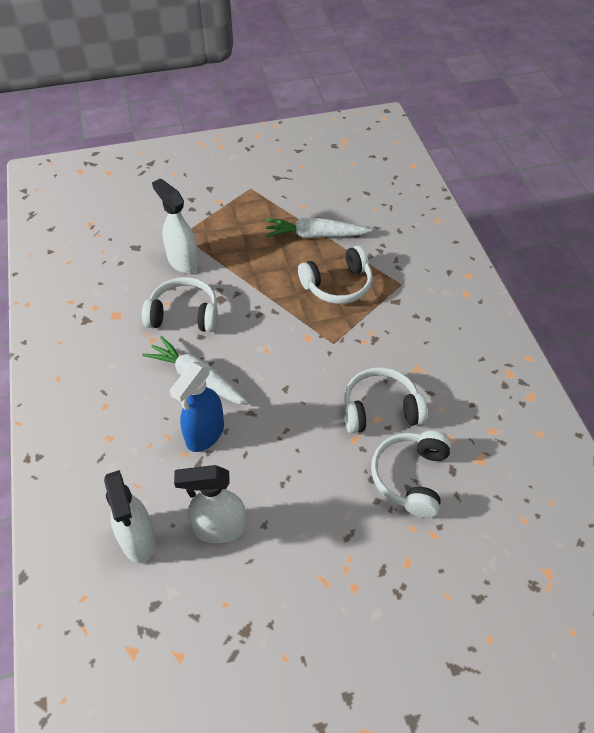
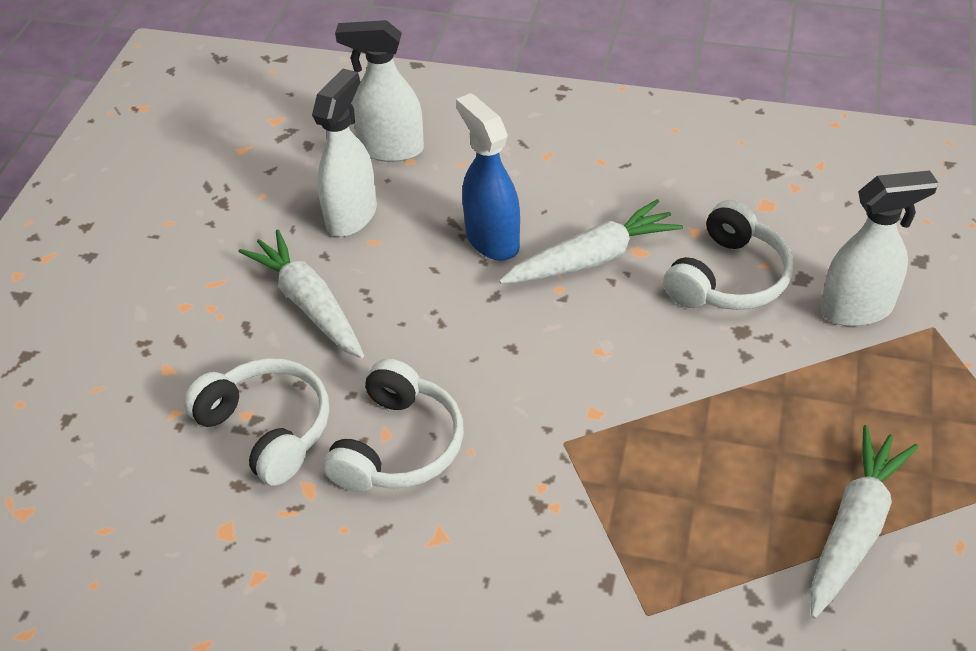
camera: 120 degrees right, 5 degrees down
(311, 509) = (309, 304): none -> white carrot
(338, 285) = (696, 507): white headphones -> none

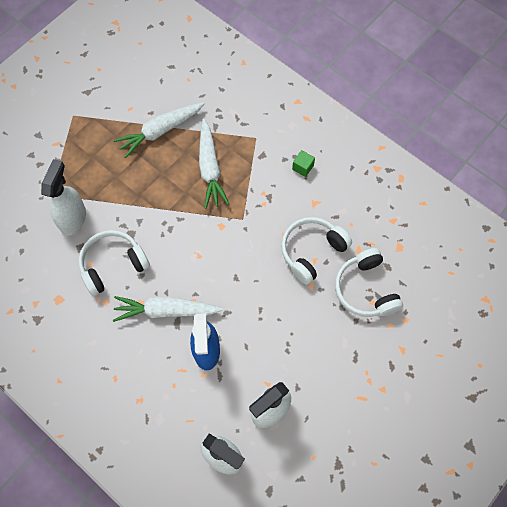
camera: 155 degrees left, 20 degrees up
(309, 304) = (318, 355): white carrot -> white carrot (210, 168)
(504, 598) = (303, 167): none -> green cube
(857, 309) = (73, 219): white spray bottle -> white spray bottle turned 90 degrees clockwise

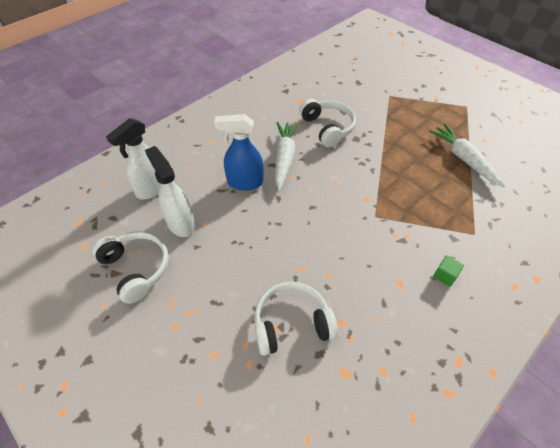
camera: 95 degrees right, 15 degrees down
(73, 219) = (368, 107): white spray bottle -> none
(210, 168) = (429, 194): white carrot -> none
(312, 251) = (339, 274): white headphones -> white headphones (136, 269)

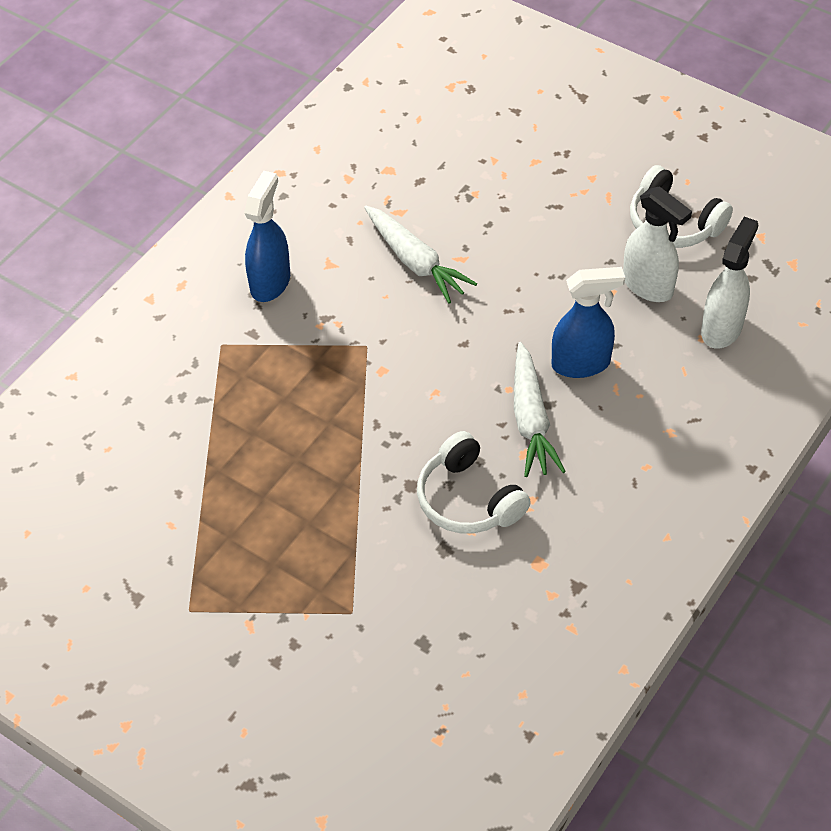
camera: 170 degrees right, 0 degrees up
(291, 323) = (457, 201): white headphones -> none
(445, 275) = (270, 282): green cube -> blue spray bottle
(464, 159) = (215, 473): white carrot -> white carrot (415, 261)

